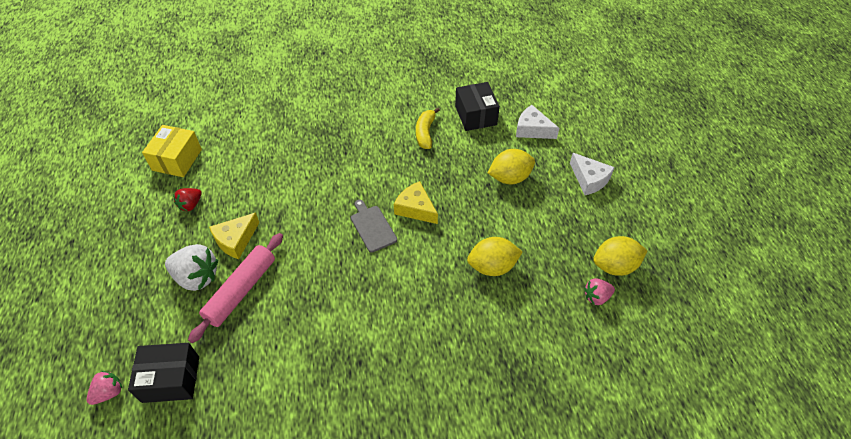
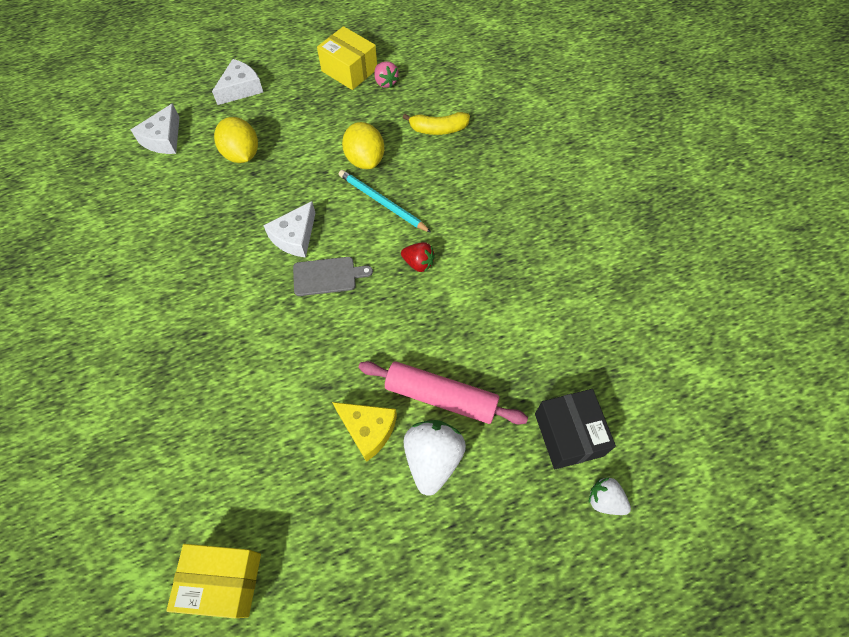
camera: 100 degrees left, 10 degrees up
(109, 392) = (605, 500): pink strawberry -> white strawberry
(191, 205) = (314, 518): red strawberry -> red strawberry (418, 263)
(372, 227) = (327, 276): grey cutting board -> grey cutting board turned 150 degrees counterclockwise
(415, 208) = (295, 237): yellow cheese -> white cheese
(425, 133) = (167, 246): yellow banana -> yellow banana (438, 129)
(439, 274) = (382, 202): none -> turquoise pencil
(475, 115) = (136, 196): black box -> none
(615, 266) = (349, 70): yellow lemon -> yellow box

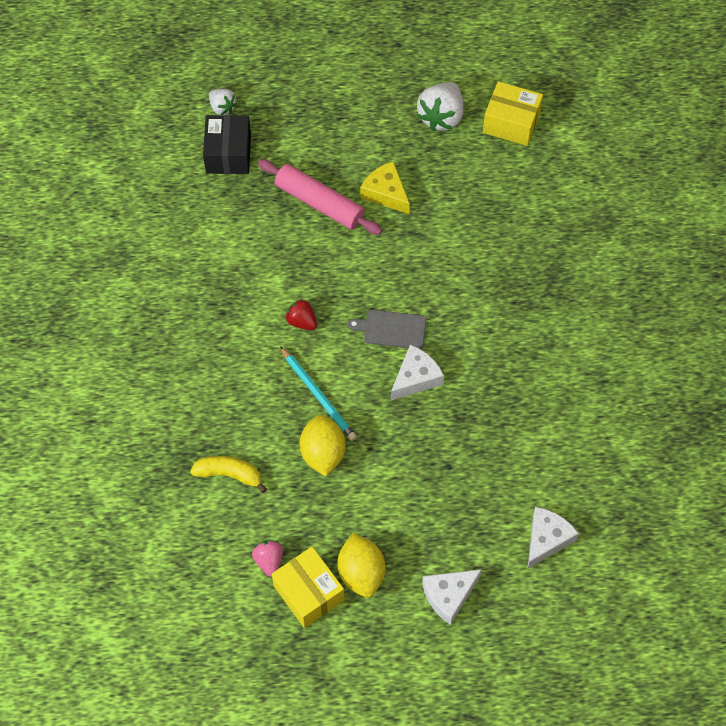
camera: 165 degrees left, 0 degrees up
(242, 154) = (458, 494): yellow lemon -> yellow lemon (361, 573)
(432, 459) = (341, 161): white strawberry -> white strawberry (441, 117)

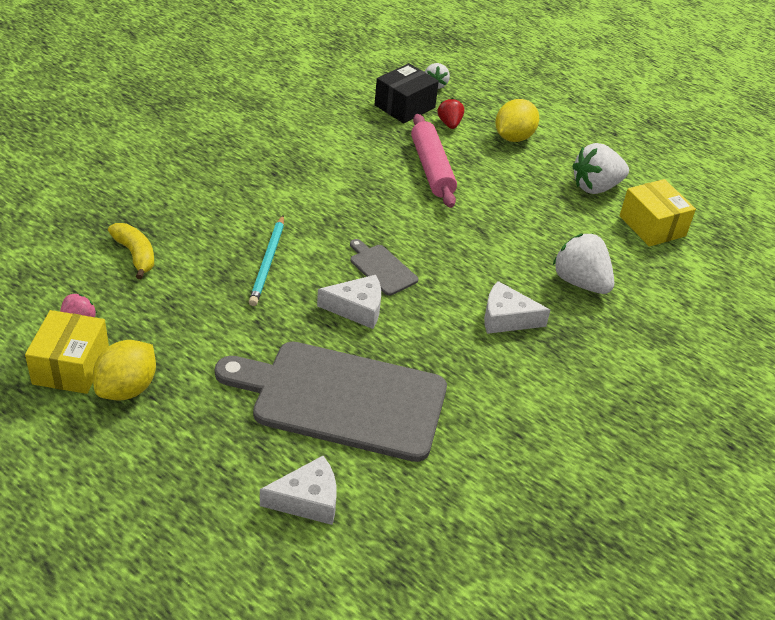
camera: 40 degrees right, 20 degrees down
(302, 321) = (321, 216): red strawberry -> red strawberry (449, 124)
(323, 453) = (218, 296): yellow lemon -> yellow lemon (513, 137)
(385, 193) = (491, 196): yellow cheese -> none
(449, 596) = (167, 464): white cheese -> white cheese (506, 318)
(486, 455) = (342, 399): none -> grey cutting board
(519, 221) = (580, 282): none -> white strawberry

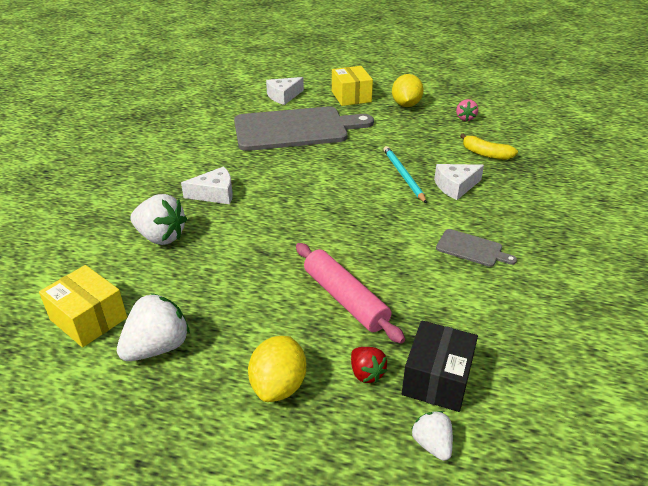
camera: 160 degrees right, 5 degrees down
(71, 366) = (442, 104): yellow box -> yellow box (351, 96)
(357, 308) = (321, 169): white cheese -> white cheese (455, 186)
(381, 268) = (324, 196): grey cutting board -> grey cutting board (472, 249)

